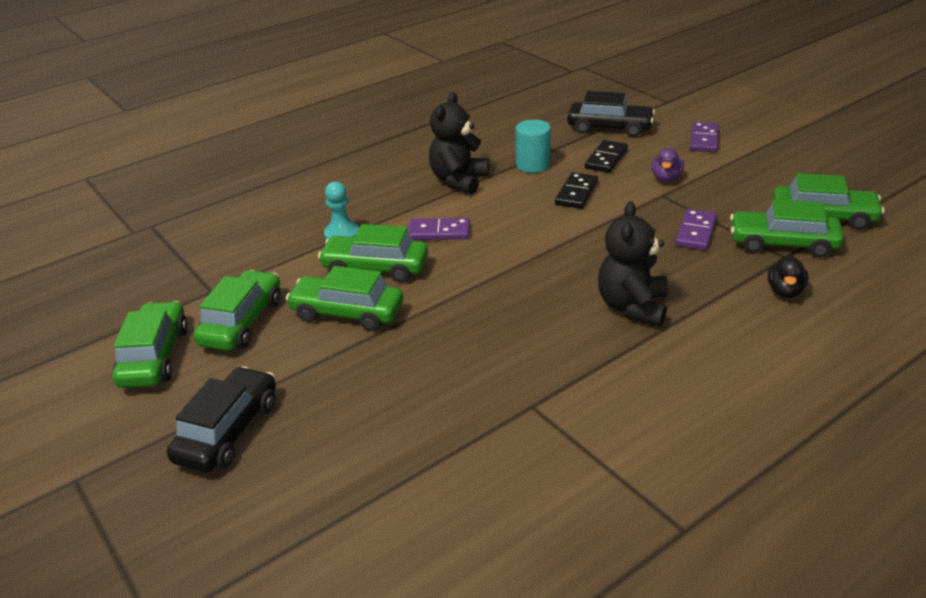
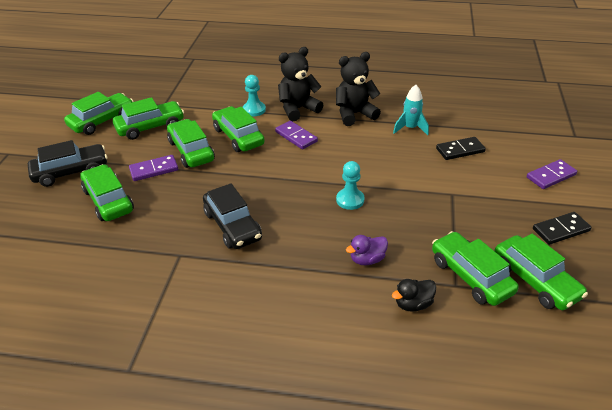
camera: 45 degrees right, 5 degrees up
(345, 421) = (108, 200): none -> green car
(533, 165) = (410, 128): turquoise cylinder -> turquoise rocket
(576, 193) = (403, 160): black domino -> black domino (560, 230)
(594, 252) = (350, 200): none -> turquoise pawn
(609, 128) = (499, 132): black car -> black car (232, 225)
(632, 307) = (312, 245): black teddy bear -> black teddy bear (298, 109)
(666, 178) = (475, 185): purple duck -> purple duck (367, 259)
(695, 232) = (428, 229): purple domino -> purple domino (154, 170)

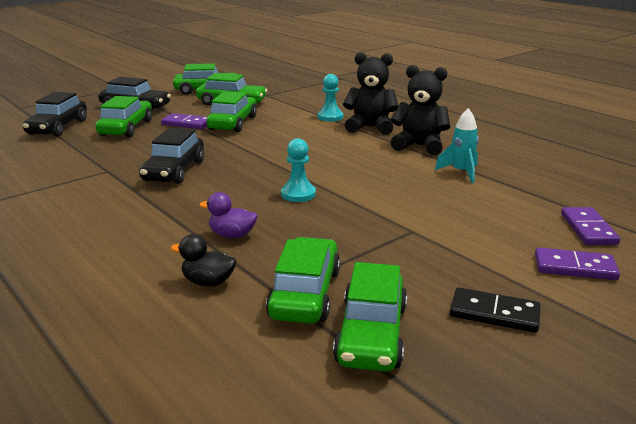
camera: 40 degrees right, 15 degrees down
(38, 232) = (58, 127): none -> black car
(238, 136) = (285, 127): green car -> none
(296, 136) = (333, 142): purple domino -> purple domino (588, 229)
(460, 150) = (489, 205): black domino -> none

